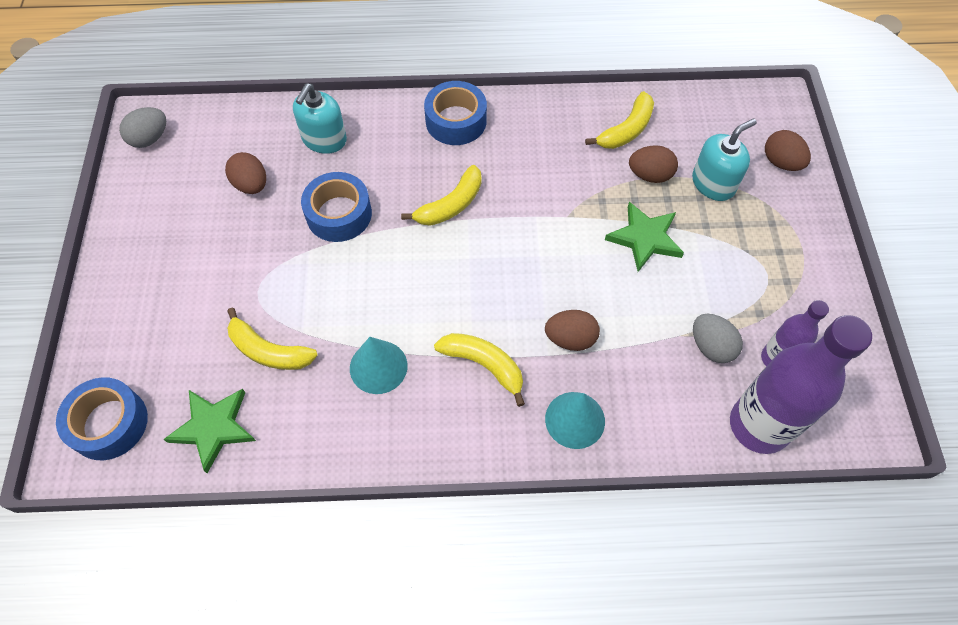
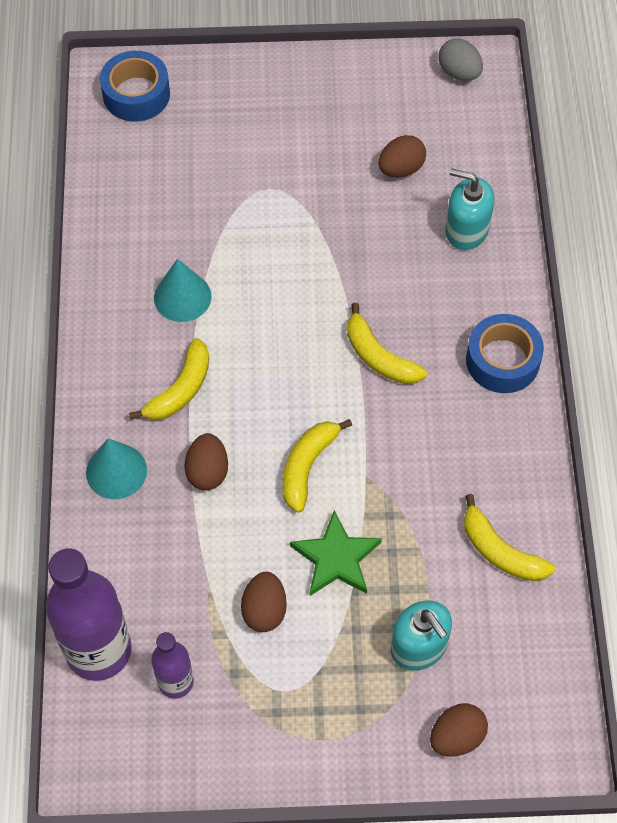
camera: 90 degrees right, 0 degrees up
(213, 428) = (127, 171): green star -> none
(269, 351) = (203, 205): yellow banana -> yellow banana (307, 466)
(339, 214) = (364, 251): blue tape -> none
(650, 175) = (429, 572): brown egg -> brown egg (264, 610)
(711, 347) = (193, 614): grey egg -> none

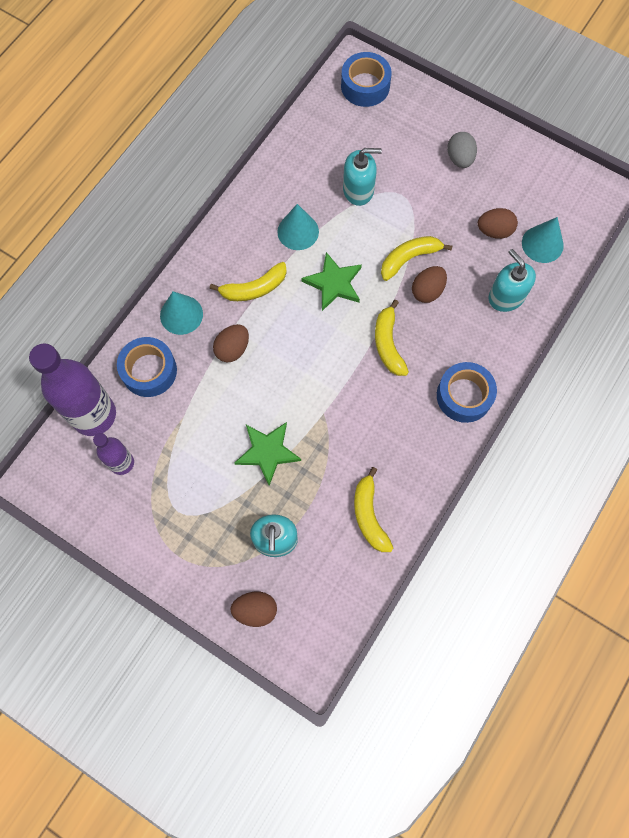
camera: 35 degrees right, 10 degrees up
(127, 558) = (149, 371): none -> blue tape
(216, 211) = (358, 190): none -> turquoise soap dispenser
(264, 610) = (202, 455): brown egg -> brown egg (427, 291)
(268, 329) = (333, 283): none -> green star
(307, 466) = (293, 384): yellow banana -> yellow banana (409, 258)
(459, 72) = (581, 189): grey egg -> grey egg (459, 159)
(462, 152) = (542, 244): none -> turquoise cone

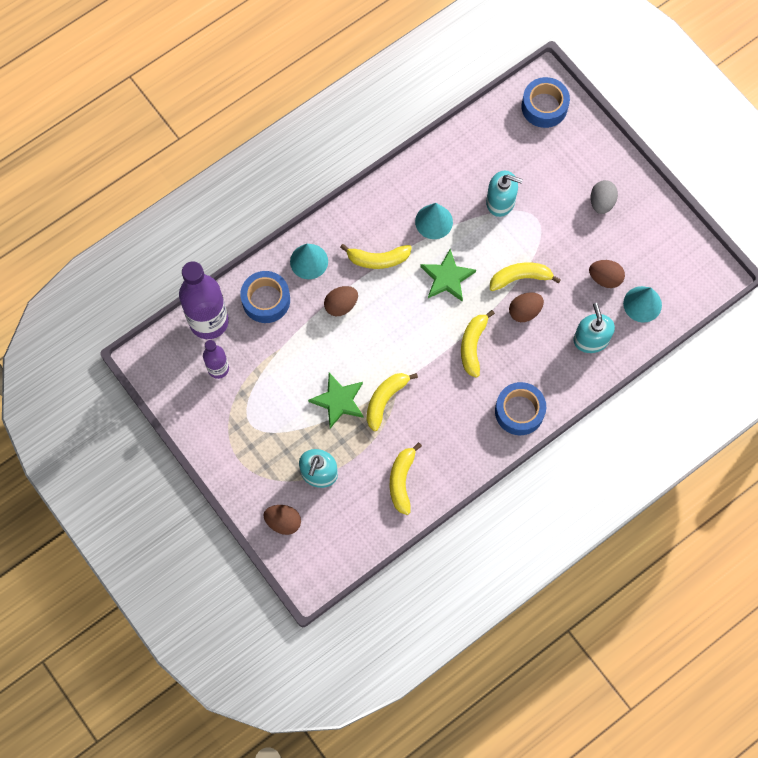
camera: 20 degrees right, 0 degrees up
(318, 433) = (385, 400): none -> yellow banana

